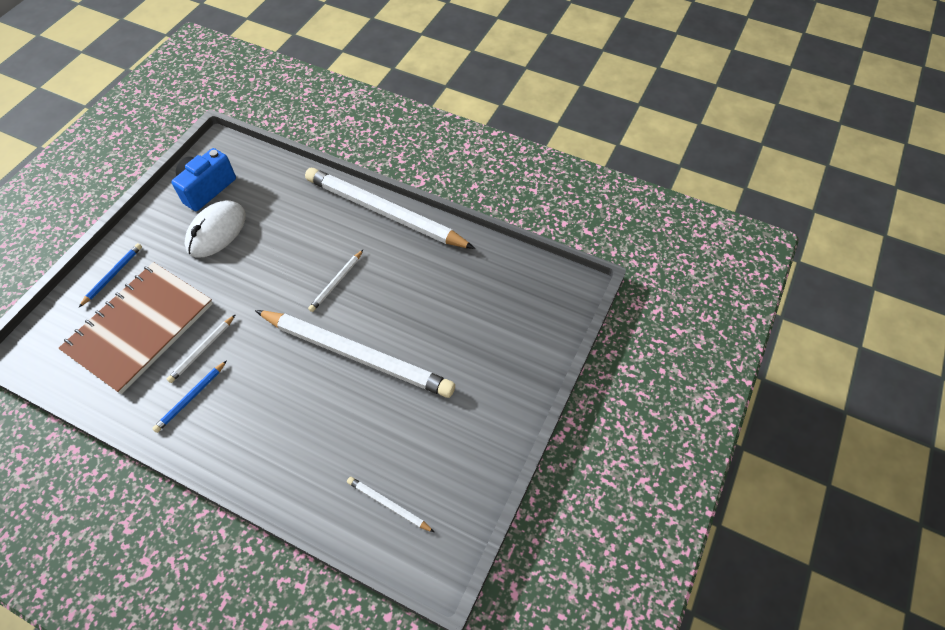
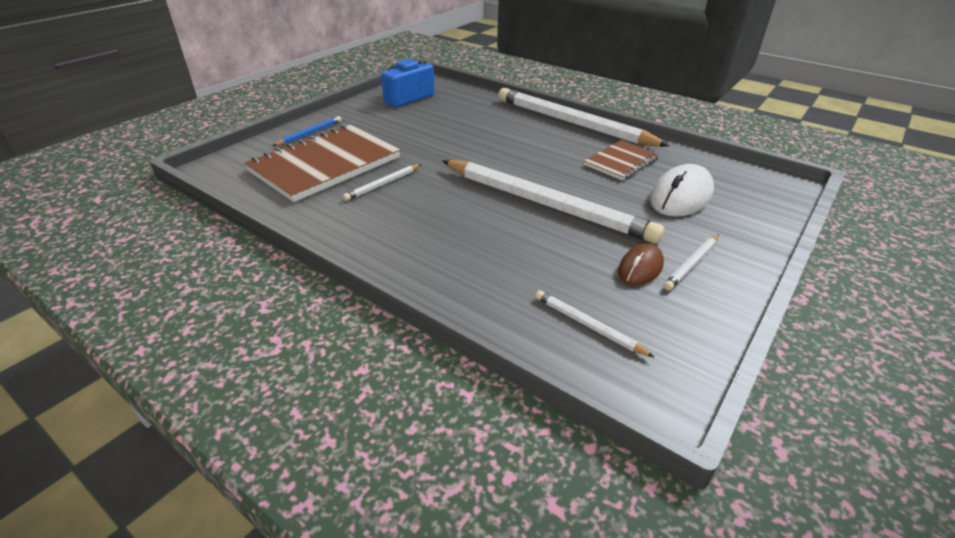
camera: 10 degrees right, 20 degrees down
(191, 398) = (364, 213): blue pencil -> none
(216, 231) = (411, 119): white mouse -> white mouse (680, 197)
(336, 282) = (524, 157): white pencil -> white pencil (692, 264)
(429, 275) = (621, 162): none -> brown notebook
(434, 429) = (640, 268): none -> brown mouse

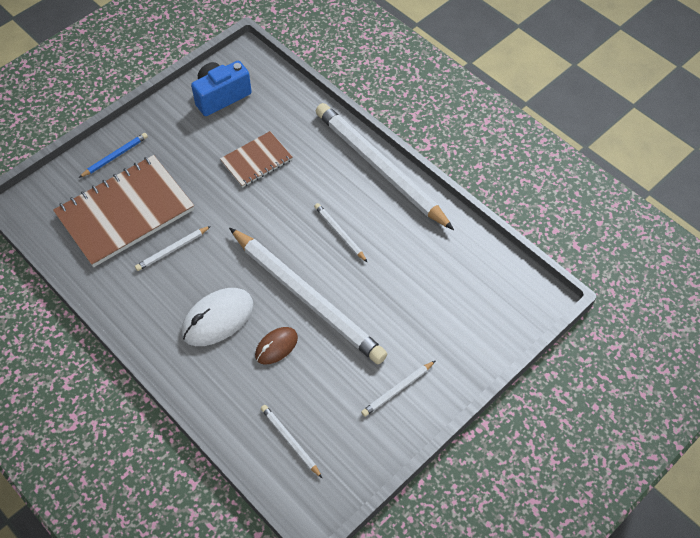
camera: 10 degrees right, 20 degrees up
(556, 161) = (339, 233): none -> white pencil
(621, 162) = (400, 242): brown notebook -> brown notebook (256, 160)
(640, 268) = (354, 388): brown mouse -> brown mouse (276, 346)
(680, 197) = (431, 303): white mouse -> white mouse (217, 319)

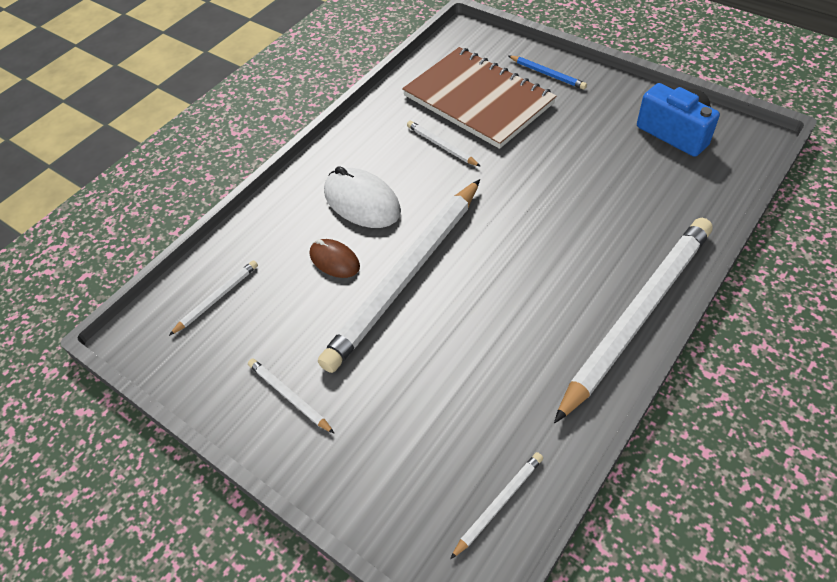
camera: 85 degrees right, 5 degrees down
(256, 160) = (592, 186): brown notebook -> none
(339, 233) = (511, 290): white pencil -> white pencil (499, 504)

